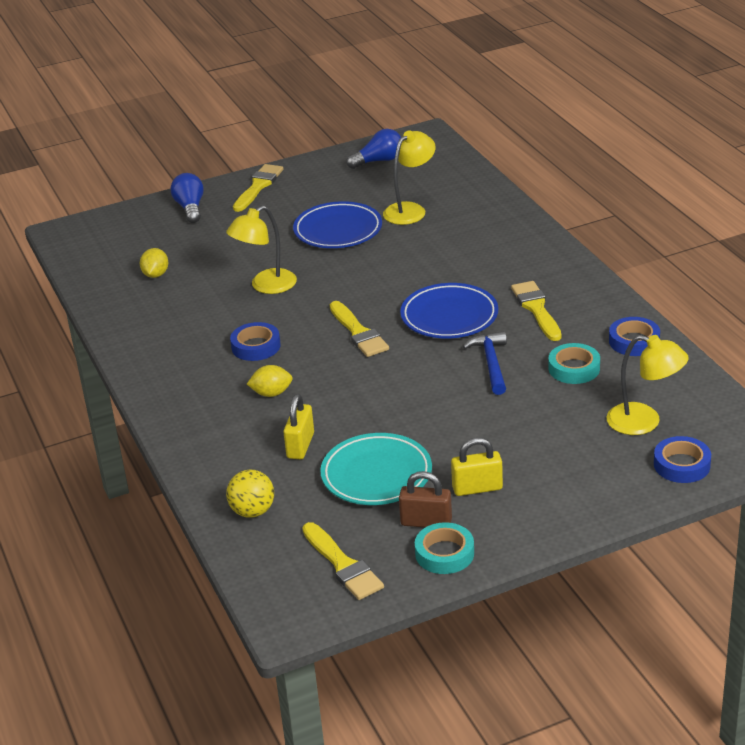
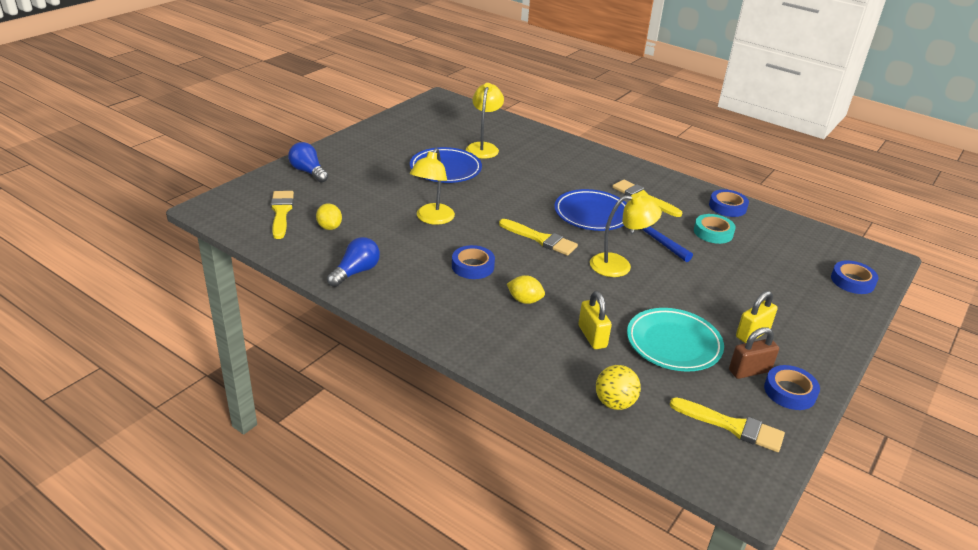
camera: 35 degrees left, 0 degrees up
(258, 186) = (349, 148): yellow brush -> yellow brush (281, 212)
(271, 393) = (524, 300): yellow lemon -> yellow lemon turned 60 degrees clockwise
(378, 161) = (424, 118): blue light bulb -> blue light bulb (356, 272)
(444, 553) = (790, 392): turquoise tape -> blue tape
(644, 422) = (797, 258): yellow lamp -> yellow lamp (619, 265)

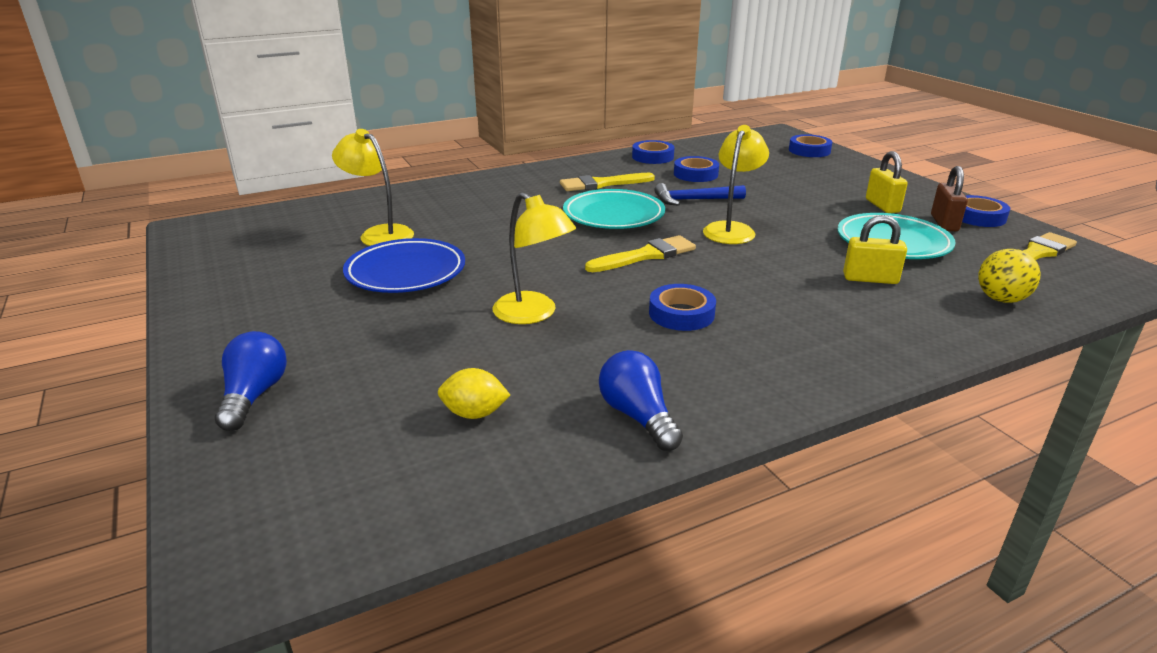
camera: 60 degrees left, 5 degrees down
(281, 212) = (368, 460): yellow brush -> none
(308, 172) = (254, 396): blue light bulb -> blue light bulb turned 105 degrees clockwise
(524, 300) = (780, 299): yellow lemon -> none
(592, 214) = (613, 215): blue plate -> turquoise plate
(713, 232) = (695, 174): turquoise tape -> blue tape

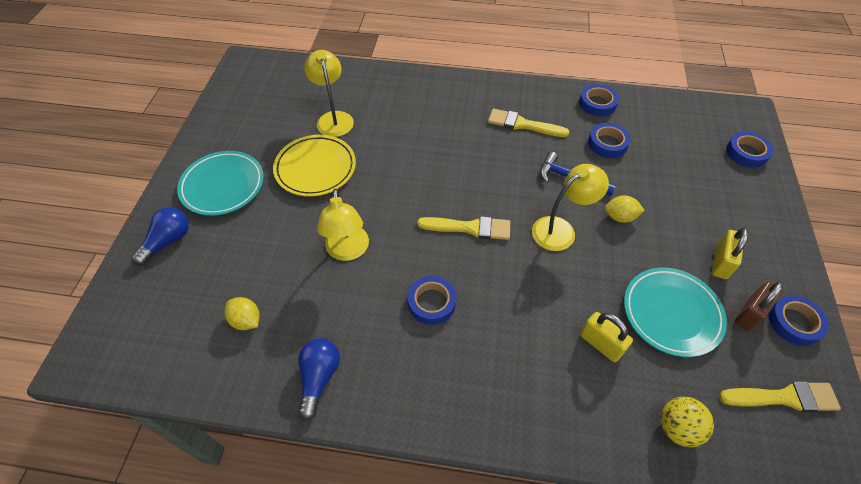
camera: 35 degrees right, 25 degrees up
(406, 272) = (315, 168): blue plate -> yellow plate
(613, 215) = (493, 169): turquoise plate -> turquoise plate (223, 186)
(769, 208) = (620, 217): none -> yellow lemon

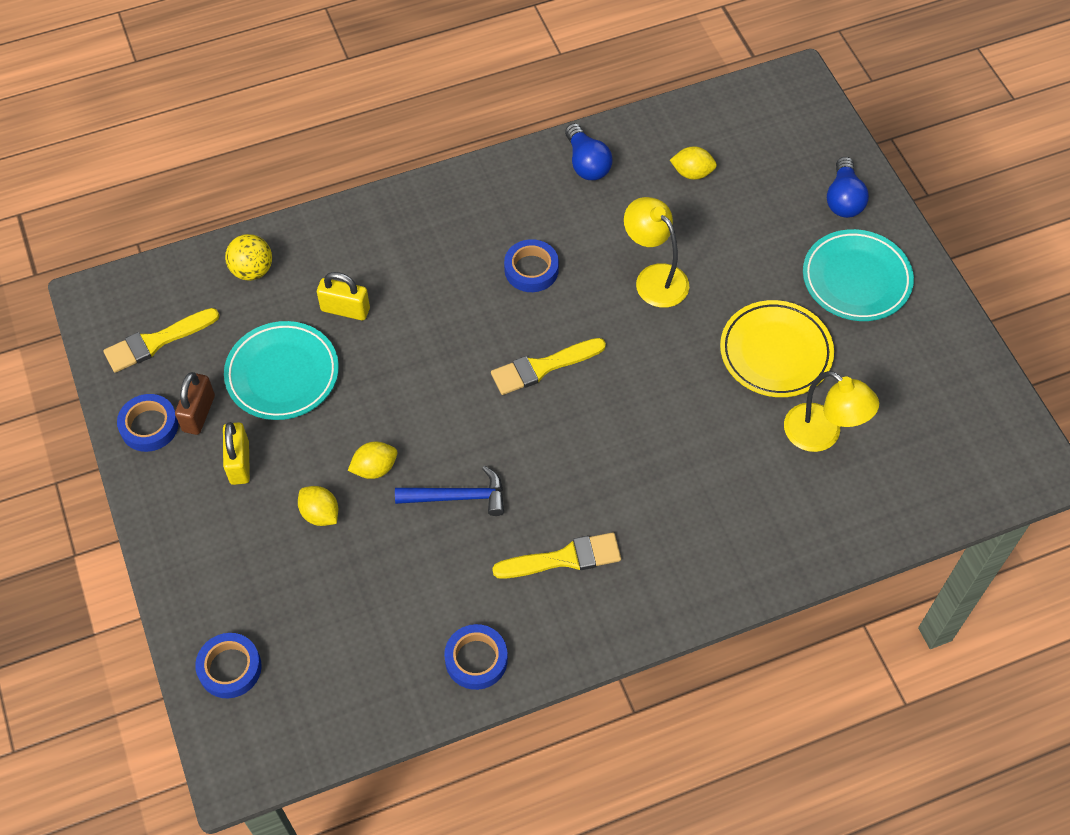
camera: 150 degrees right, 5 degrees up
(560, 229) = (438, 416): yellow lamp -> none
(607, 143) = (432, 583): blue tape -> none
(667, 206) = (320, 514): none -> yellow lemon

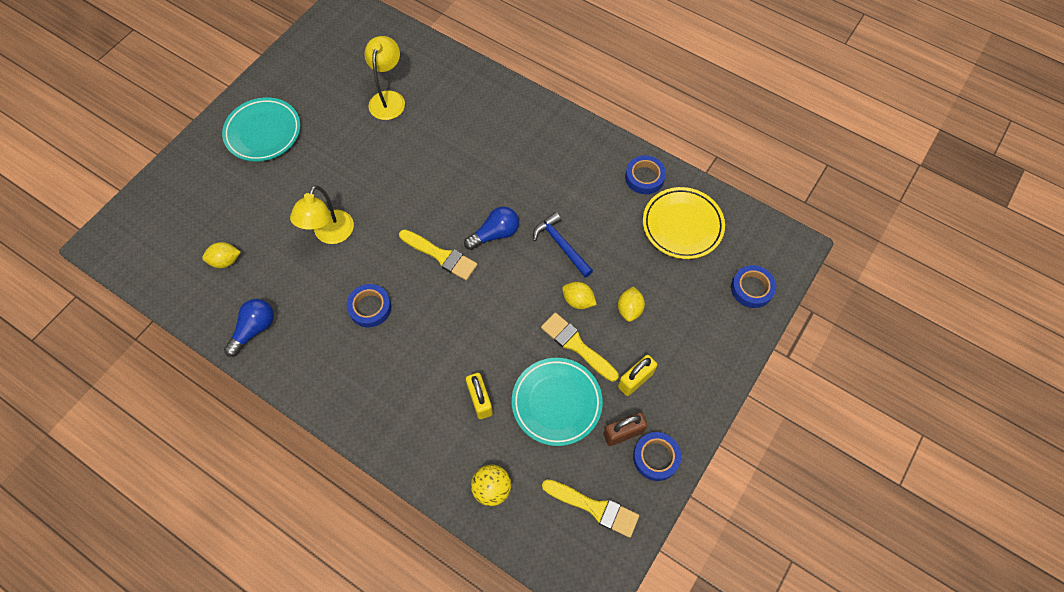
camera: 125 degrees left, 5 degrees up
(564, 558) = (556, 172): yellow brush -> yellow brush (576, 345)
(692, 173) = (225, 261): yellow lemon -> yellow lemon turned 75 degrees counterclockwise
(775, 352) = (346, 145): yellow plate -> yellow plate (682, 225)
(843, 199) = (199, 167): blue light bulb -> blue light bulb (495, 234)

